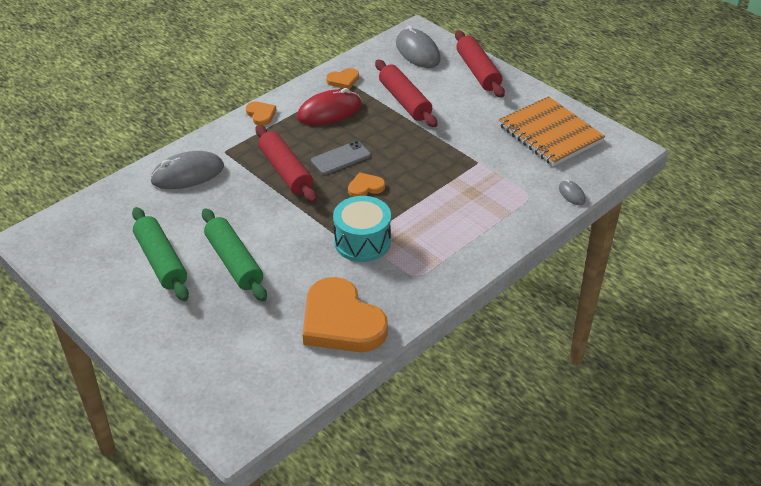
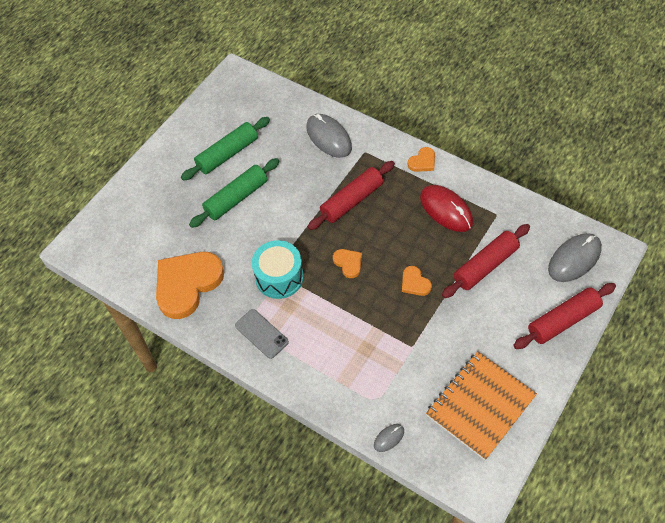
camera: 80 degrees right, 15 degrees up
(341, 158) = (382, 235): grey phone -> grey phone (261, 334)
(343, 80) = (498, 208): orange heart -> orange heart (415, 283)

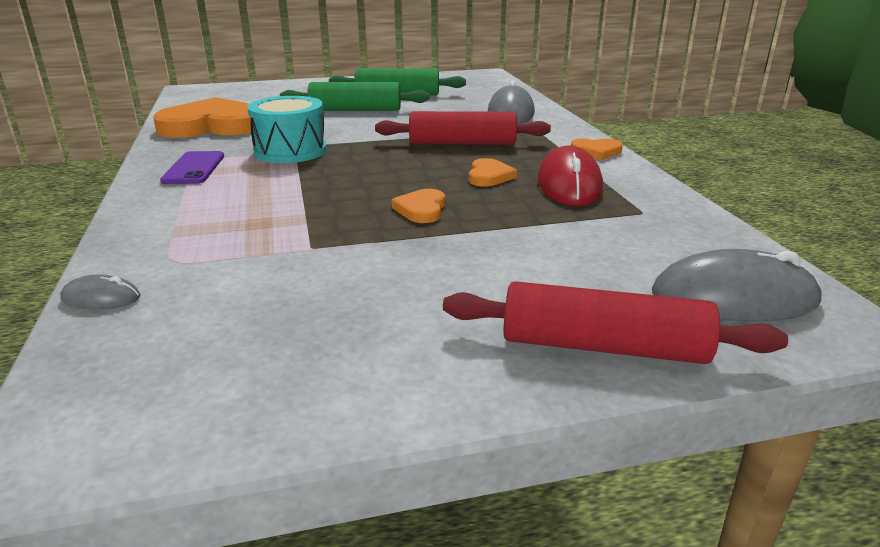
camera: 40 degrees right, 30 degrees down
(261, 334) = (194, 168): grey phone -> purple phone
(348, 263) = (375, 170): orange heart -> orange heart (489, 176)
(480, 405) = (275, 349): orange notebook -> none
(485, 266) = (550, 238): red rolling pin -> none

